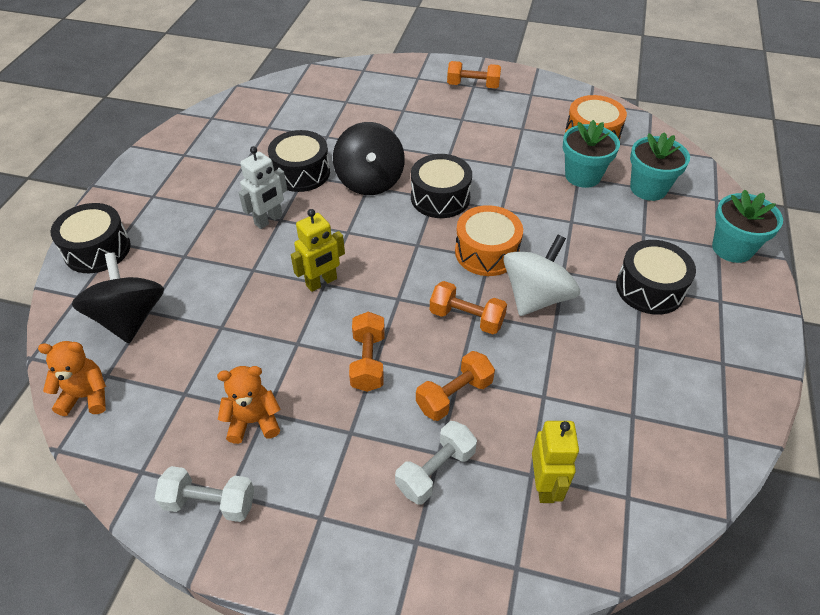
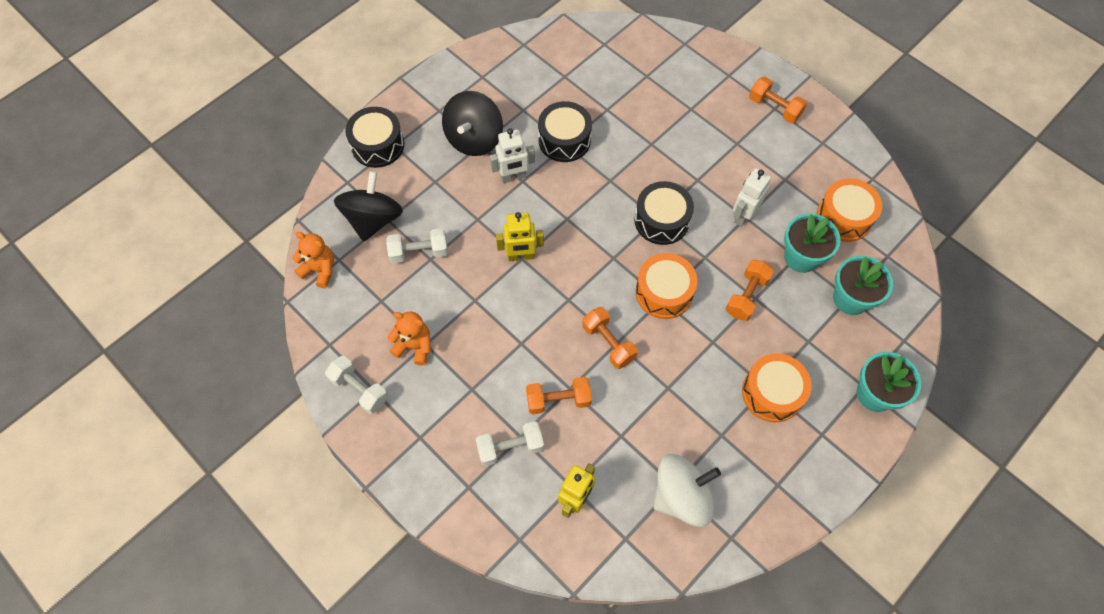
camera: 30 degrees right, 15 degrees up
(204, 326) = (419, 252): none -> white dumbbell
(368, 361) = (515, 341): orange dumbbell -> orange dumbbell (746, 296)
(370, 180) = (615, 175): black spinning top -> black spinning top (474, 138)
(509, 166) = (743, 215): none -> white robot
(536, 297) = (674, 353): white spinning top -> white spinning top (681, 496)
(650, 288) = (772, 393): black drum -> orange drum

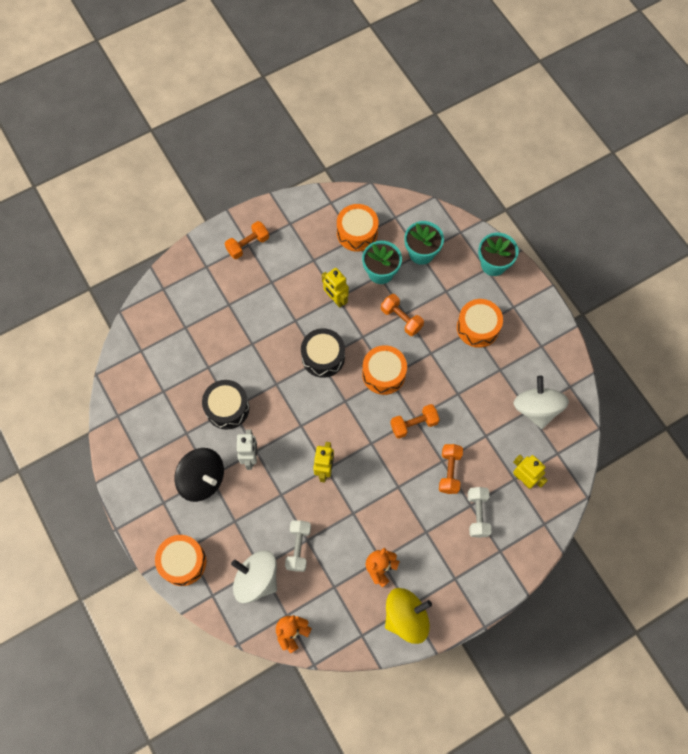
camera: 75 degrees left, 5 degrees up
(359, 389) = (406, 617): white dumbbell -> yellow spinning top
(373, 219) = (256, 579): black spinning top -> white spinning top
(378, 145) = (183, 562): black drum -> orange drum
(743, 215) = (335, 299): white robot -> yellow robot

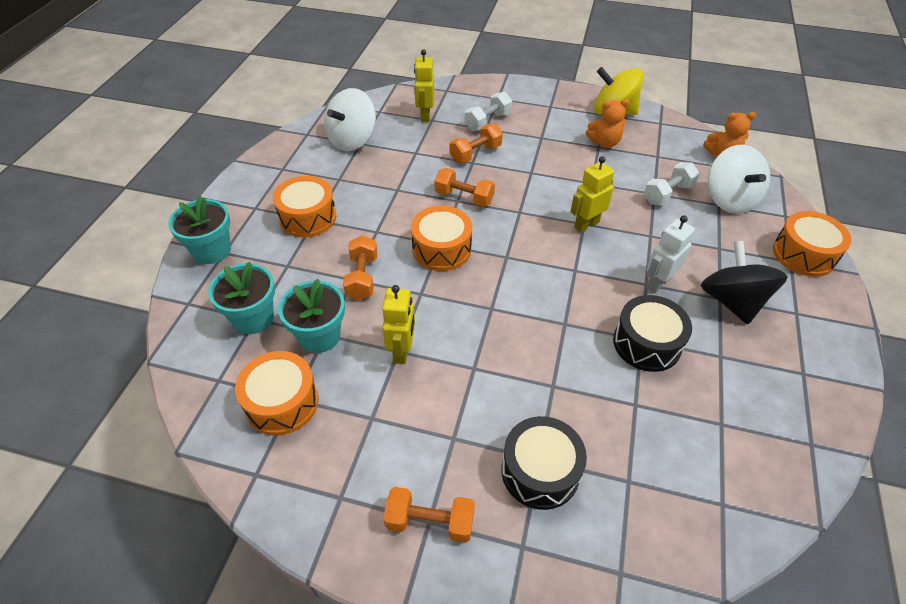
camera: 135 degrees left, 20 degrees down
(323, 357) = (484, 308): black drum -> black drum (540, 471)

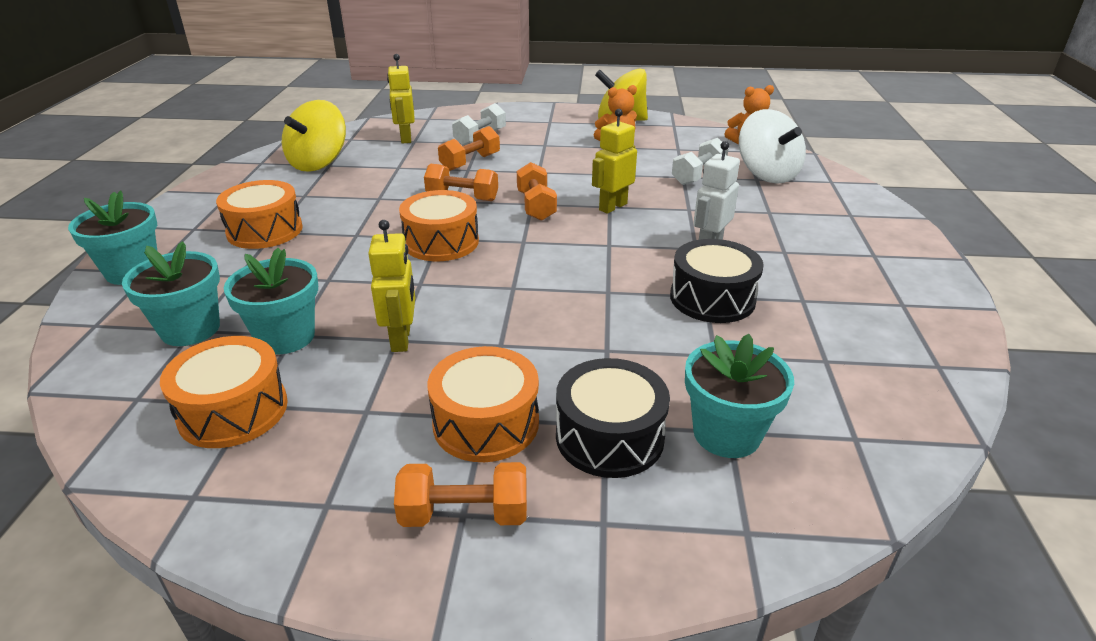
camera: 10 degrees left, 15 degrees down
(352, 140) = (319, 163): white spinning top -> yellow spinning top
(362, 277) = (341, 276): orange dumbbell -> orange dumbbell (536, 206)
(626, 483) = (726, 434): none -> turquoise flower pot
(732, 301) = (798, 253): black spinning top -> none
(803, 254) = (862, 208): orange drum -> orange drum (486, 423)

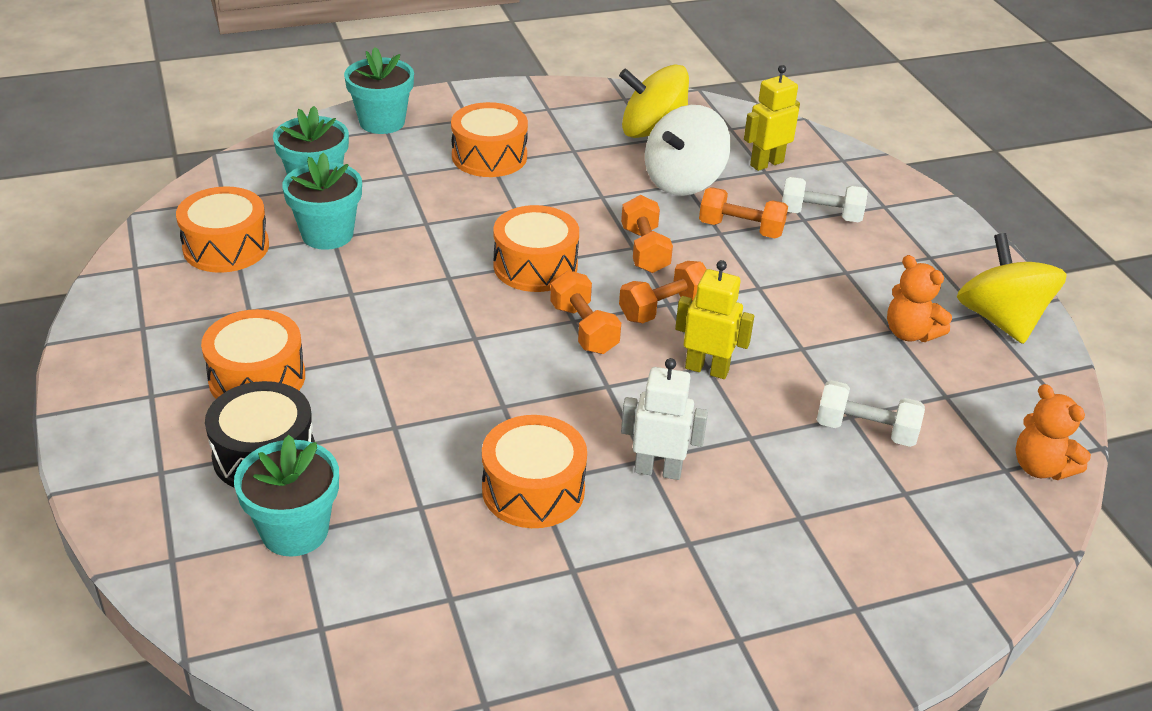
camera: 65 degrees right, 5 degrees up
(401, 339) = (353, 296): yellow robot -> none
(464, 514) = (151, 396): orange dumbbell -> orange dumbbell (584, 329)
(712, 298) = (533, 489): black drum -> orange drum
(766, 174) = (931, 502): white spinning top -> white spinning top (683, 181)

